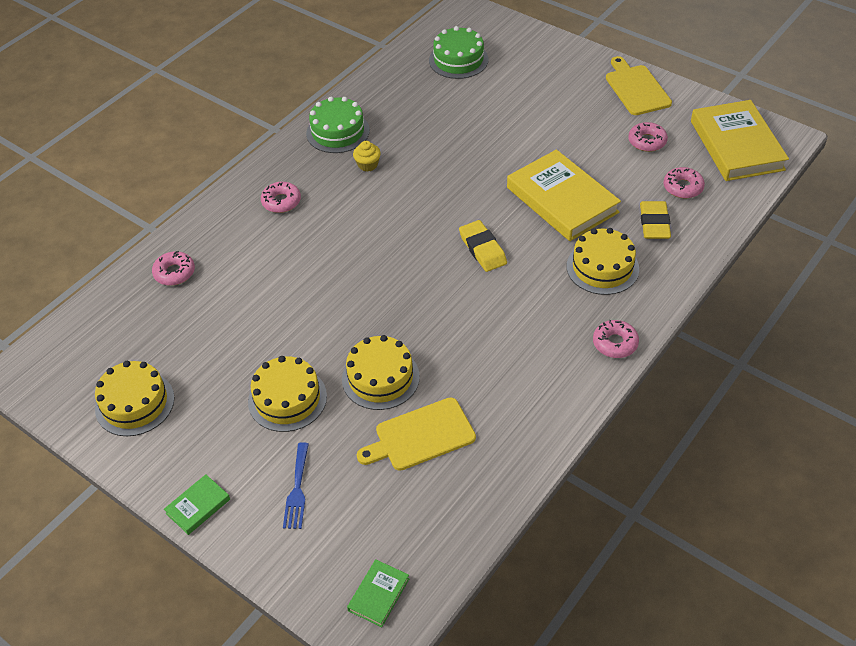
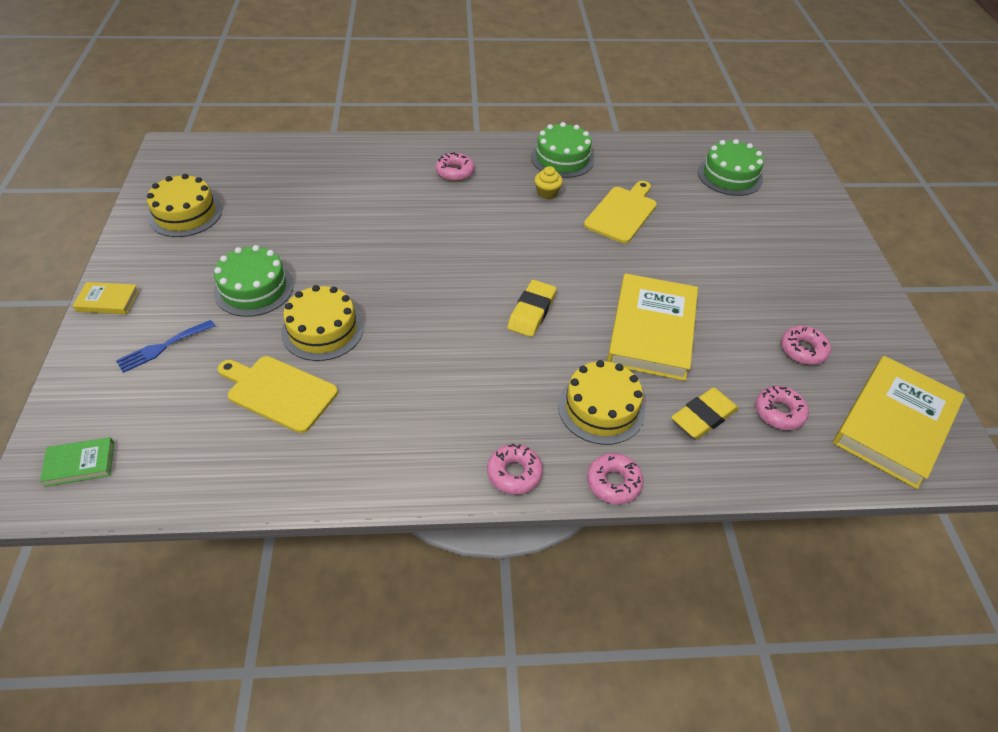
camera: 45 degrees right, 0 degrees up
(174, 273) = (328, 162): pink donut -> pink donut (613, 483)
(198, 506) = (107, 301): green book -> yellow book
(287, 399) = (254, 288): yellow cake -> green cake
(636, 88) = (860, 303): yellow cutting board -> yellow cutting board (622, 213)

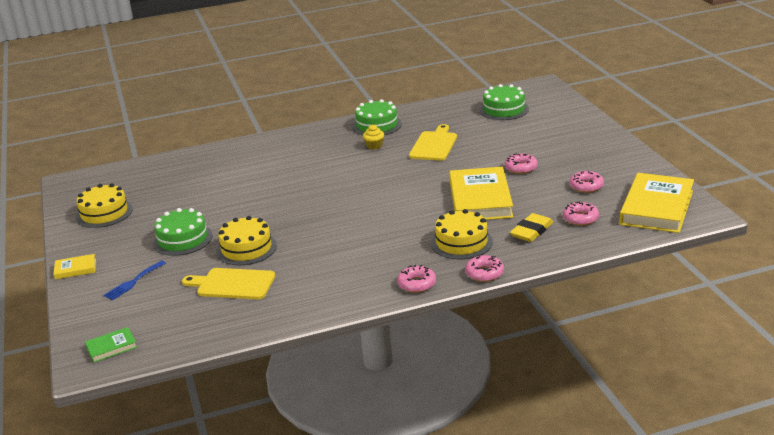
camera: 10 degrees left, 20 degrees down
(455, 172) = (299, 149): pink donut -> pink donut (521, 168)
(532, 312) = (392, 208): yellow eraser -> none

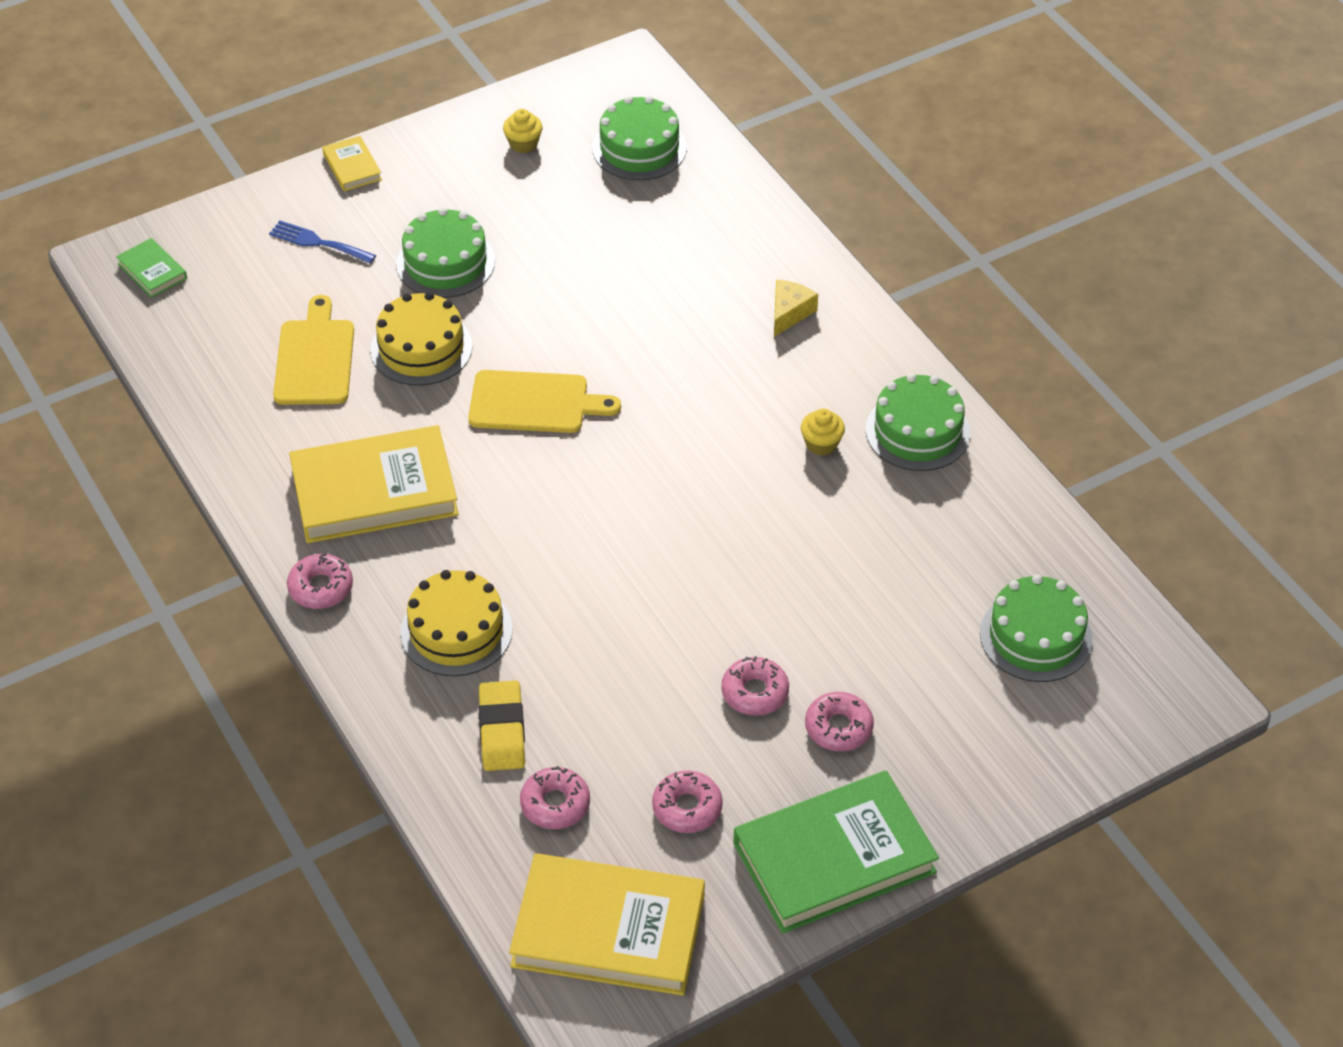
camera: 75 degrees right, 20 degrees up
(104, 213) = (523, 144): yellow cake -> yellow cupcake
(137, 181) = (639, 148): none -> green cake
(284, 149) = (789, 313): none -> yellow cheese
(434, 145) = (839, 538): yellow cutting board -> yellow cutting board (535, 403)
(480, 199) = (617, 640): yellow book -> yellow book (374, 491)
(484, 273) = (356, 675): pink donut -> pink donut (838, 727)
(531, 231) = (502, 730): yellow eraser -> yellow eraser turned 60 degrees clockwise
(617, 155) = (834, 857): none -> green book

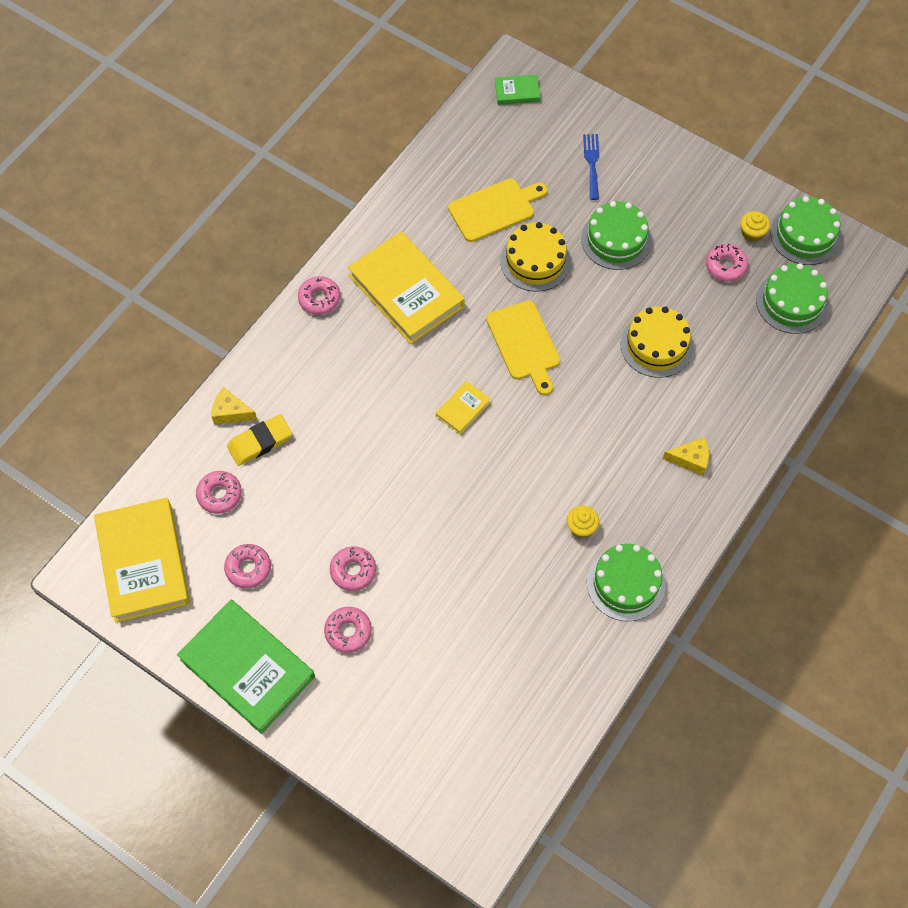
camera: 65 degrees right, 15 degrees up
(152, 271) = (517, 92): green book -> green book turned 60 degrees clockwise
(352, 167) = (669, 149): yellow book -> yellow book (463, 409)
(433, 748) = (231, 412): none -> yellow cheese
(456, 631) = (322, 384): yellow cake -> yellow cake (656, 345)
(552, 183) = (725, 266): none -> pink donut
(1036, 636) = (481, 727): green cake -> green cake (805, 235)

